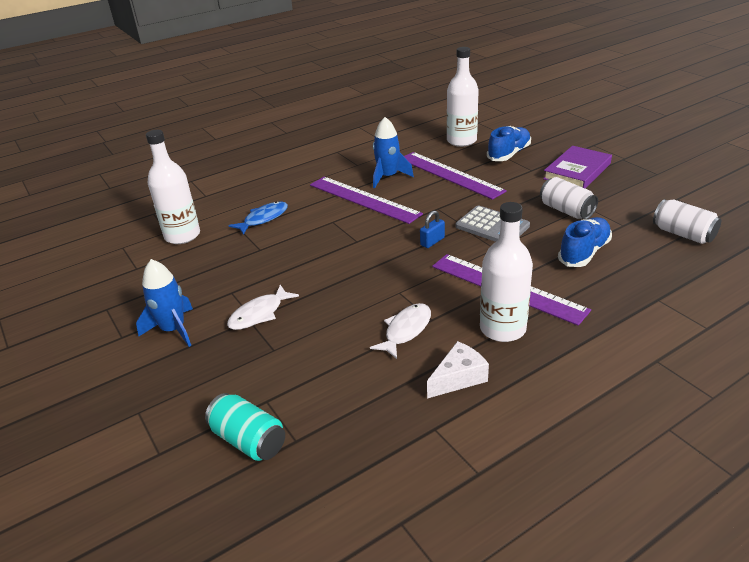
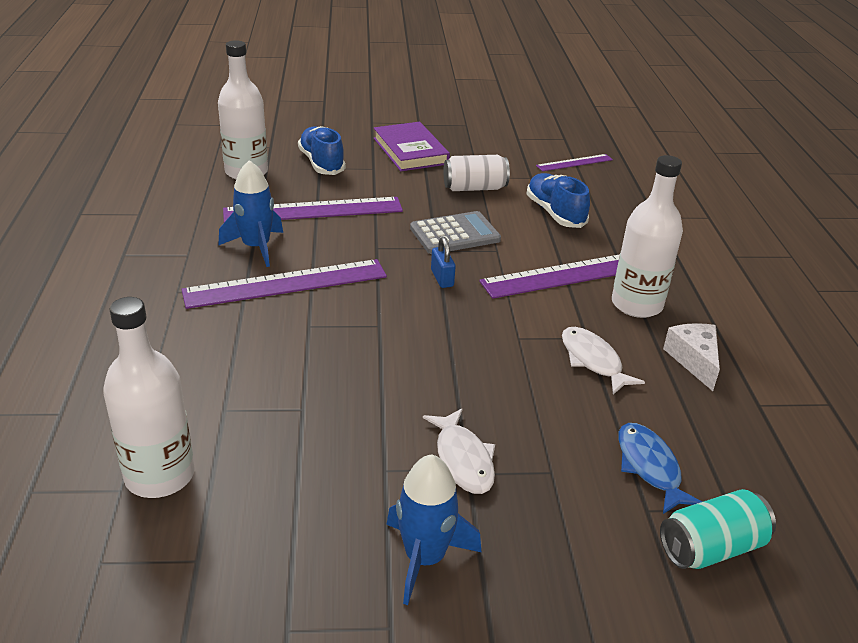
camera: 65 degrees left, 0 degrees up
(263, 219) = (222, 379): blue fish -> blue fish (649, 467)
(683, 234) = (574, 162): white can -> purple ruler

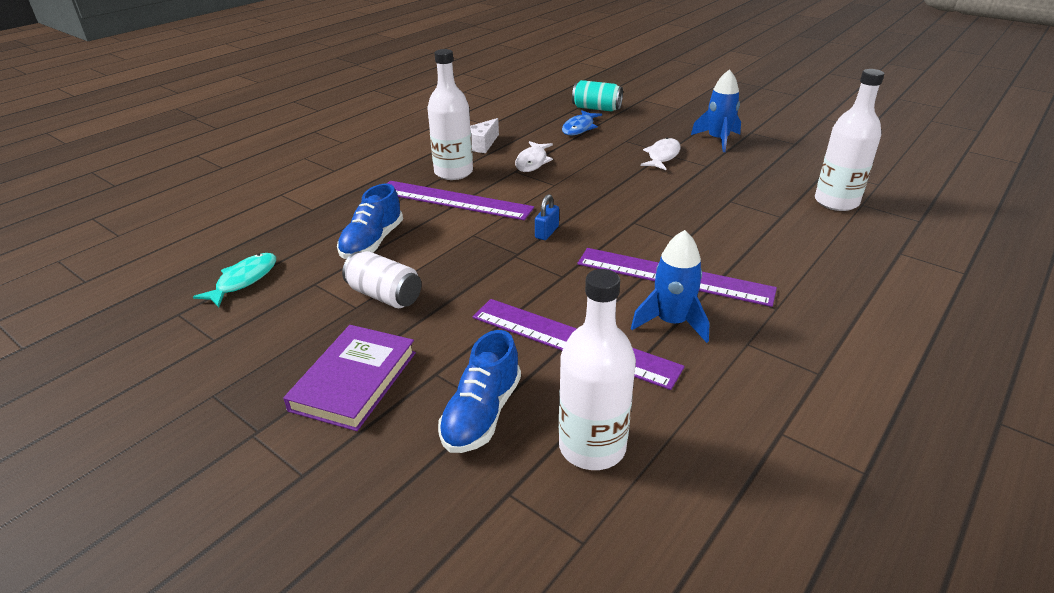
camera: 135 degrees left, 0 degrees up
(455, 234) = (482, 260): grey calculator -> none
(574, 162) = (244, 280): purple ruler -> turquoise fish

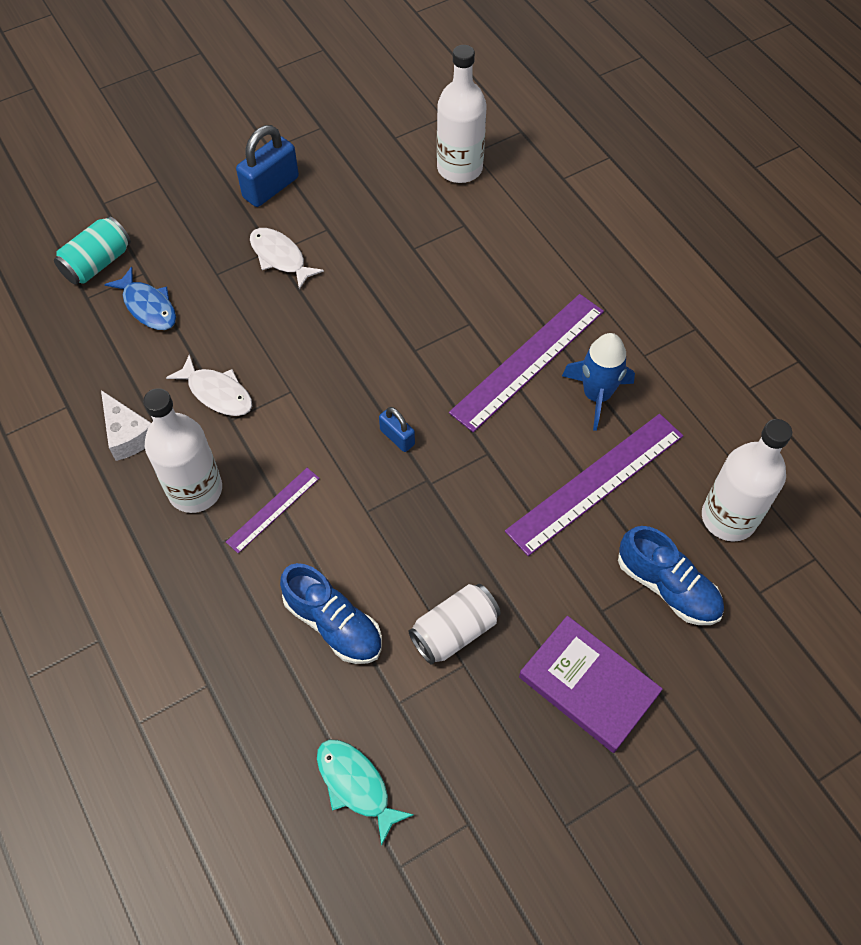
camera: 70 degrees left, 25 degrees up
(453, 200) = (273, 510): purple ruler -> purple ruler, size x0.52
(717, 140) = (271, 188): blue rocket -> blue padlock

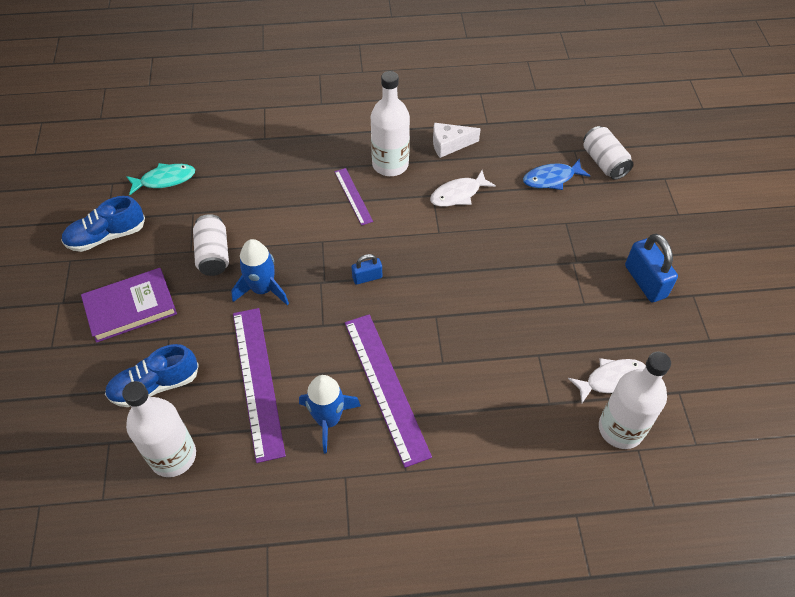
camera: 115 degrees right, 5 degrees down
(97, 263) = (604, 162): turquoise can -> white can
(280, 257) = (566, 264): white fish -> white fish (611, 379)
(333, 624) = (260, 200): blue shoe -> blue shoe (106, 236)
(475, 542) = (262, 289): none -> blue rocket

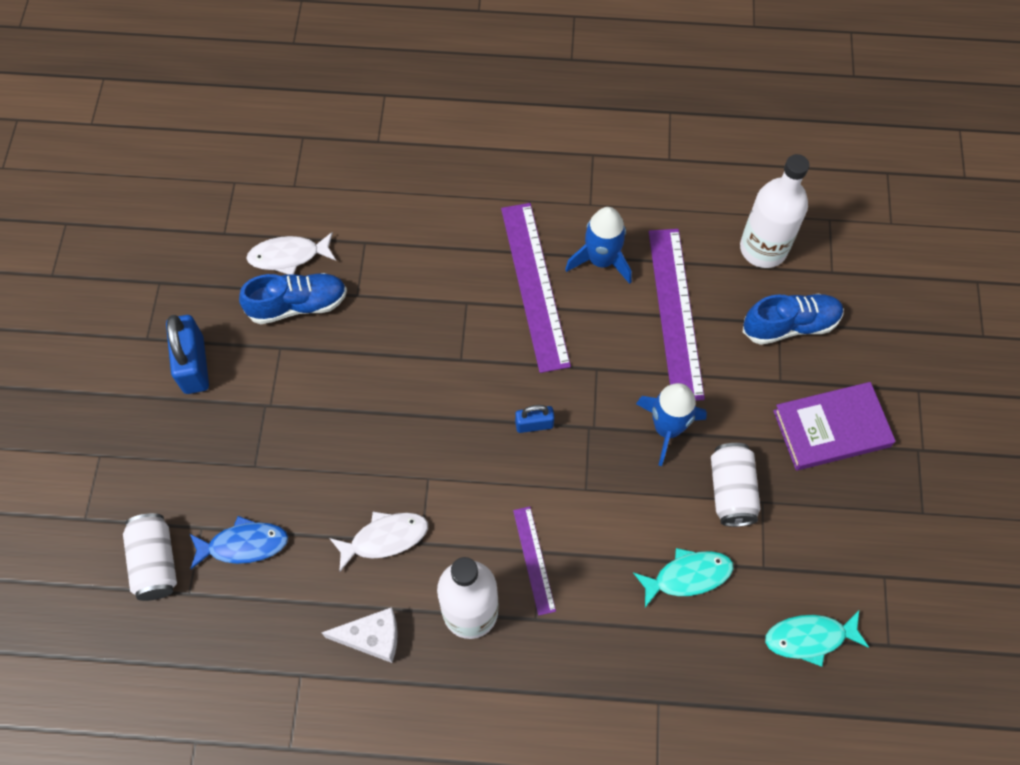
camera: 170 degrees left, 10 degrees up
(106, 236) = (880, 545): blue shoe -> blue shoe (298, 305)
(246, 201) = (687, 576): none -> turquoise fish
(620, 429) = (302, 207): white bottle -> none

